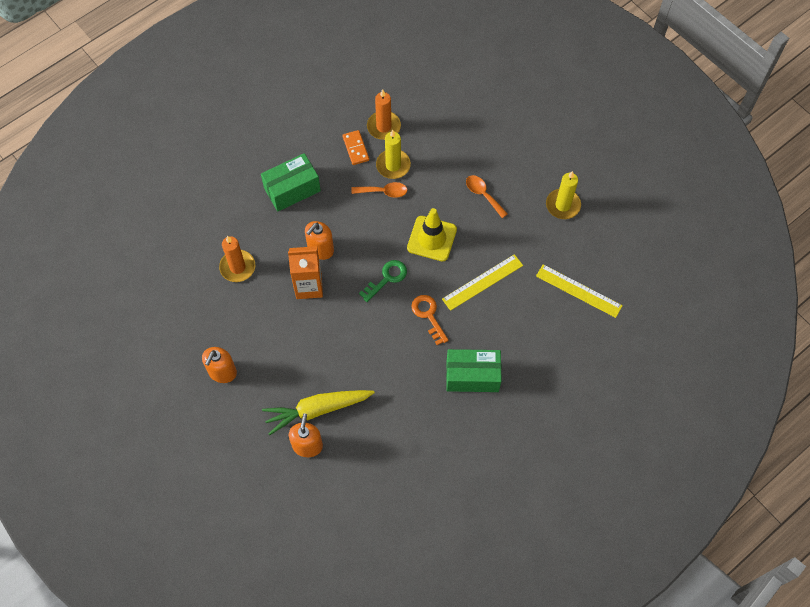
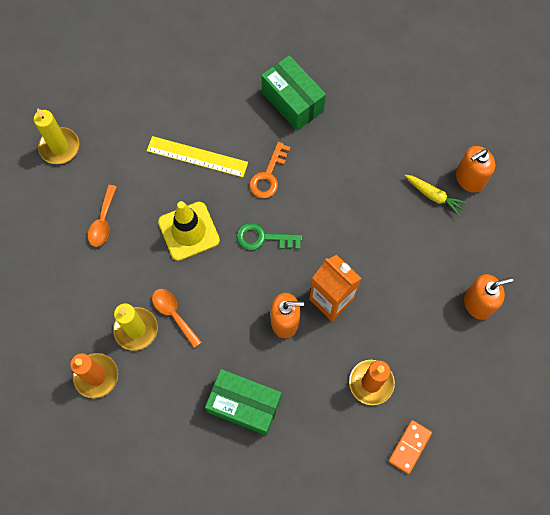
camera: 130 degrees left, 5 degrees up
(317, 410) = (434, 196): yellow carrot -> yellow carrot, size x0.55
(355, 148) = (145, 382): orange domino -> orange domino (409, 447)
(578, 291) = (140, 77): yellow ruler -> none

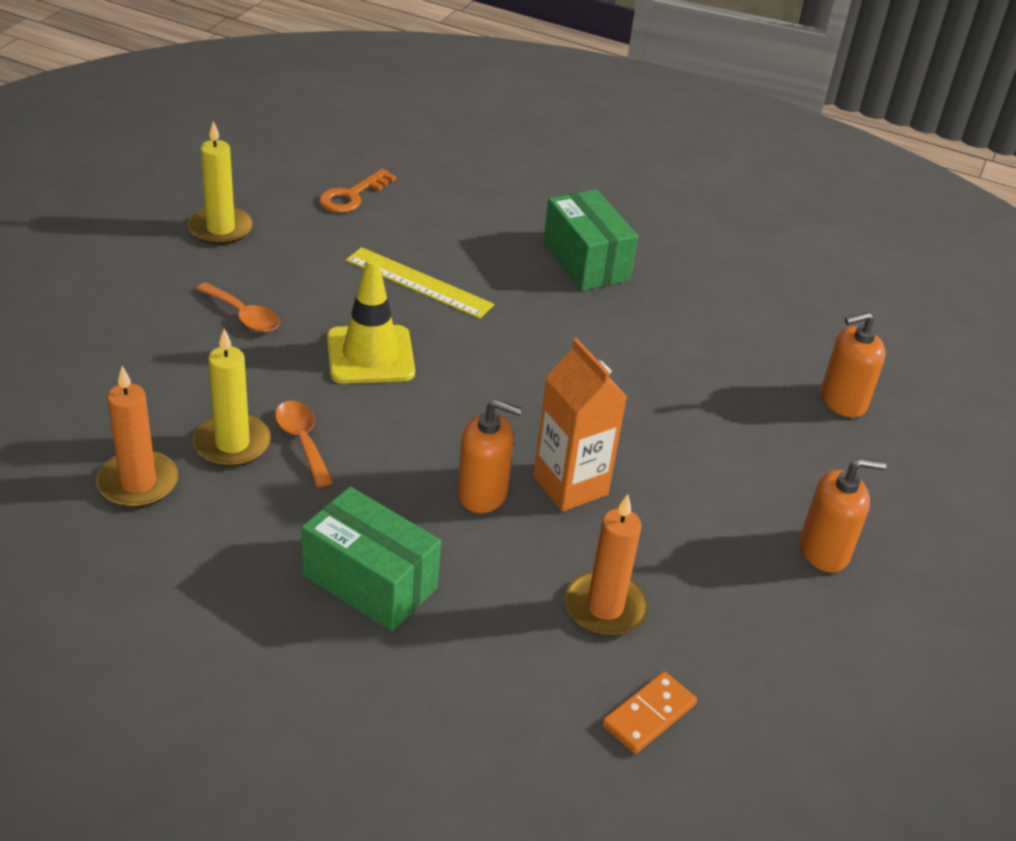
camera: 10 degrees right, 30 degrees down
(103, 222) = (243, 315): orange spoon -> orange spoon turned 75 degrees counterclockwise
(263, 238) = (485, 389): green key -> none
(268, 175) = (520, 325): orange key -> orange key (352, 196)
(434, 196) = (779, 407): yellow carrot -> none

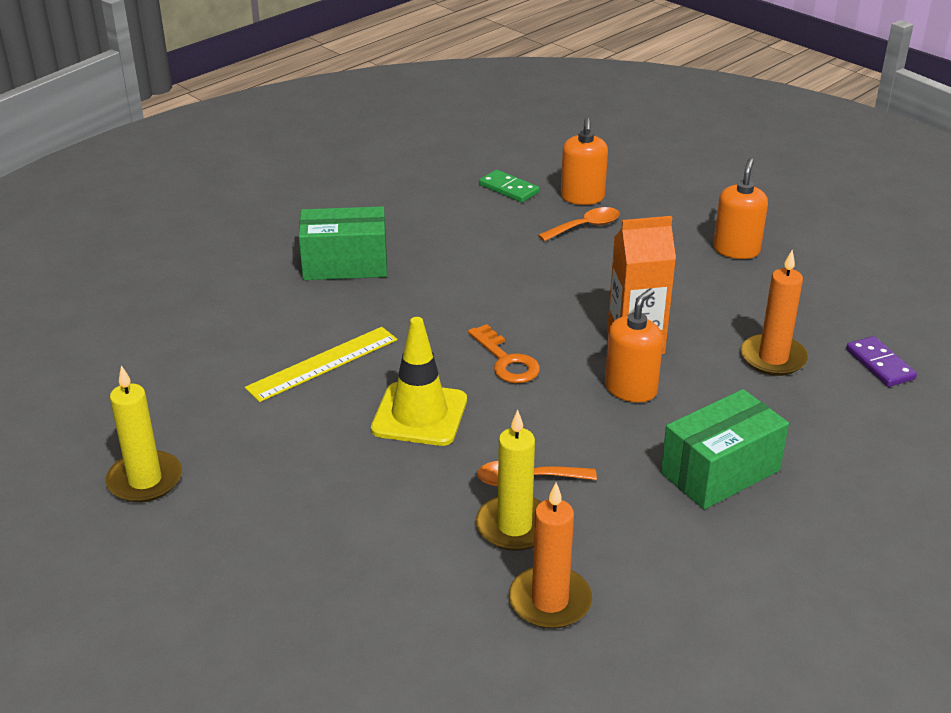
camera: 65 degrees left, 5 degrees down
(243, 315) = (313, 487): orange spoon -> orange spoon (585, 227)
(352, 196) = (146, 377): orange key -> orange key (506, 361)
(649, 715) = (880, 364): orange domino -> purple domino
(814, 341) = (508, 189): none -> green domino

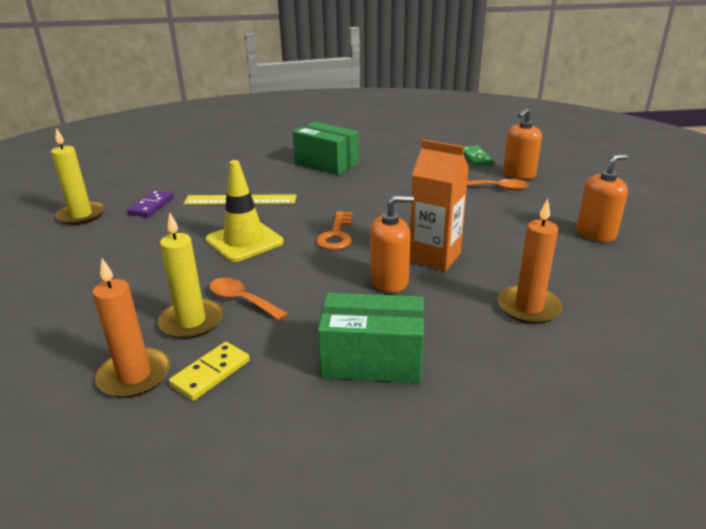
camera: 40 degrees right, 5 degrees down
(611, 559) = (211, 373): none -> yellow domino
(880, 364) = (626, 352): purple domino -> purple domino (151, 206)

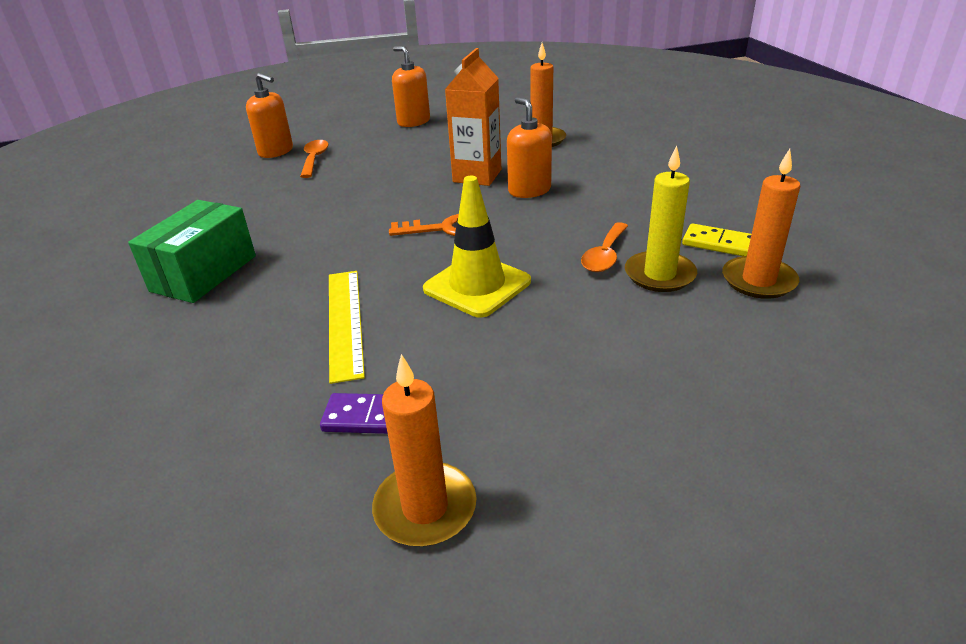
camera: 100 degrees left, 5 degrees up
(81, 215) = (425, 508): yellow candle -> orange candle
(372, 360) = (646, 183): green box -> none
(475, 158) = (217, 174): green domino -> none

